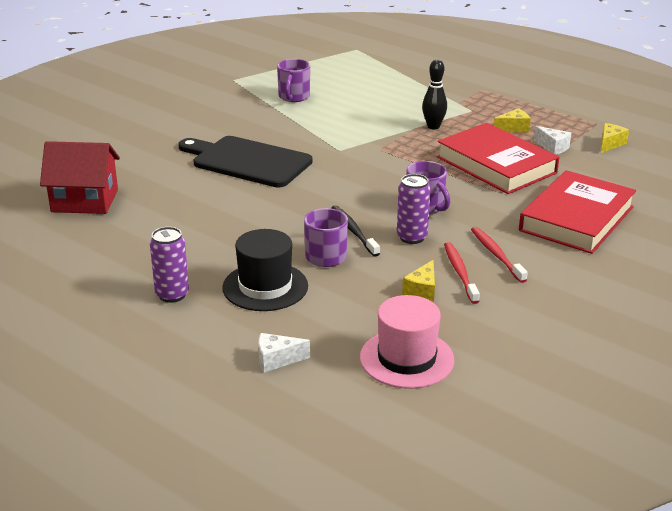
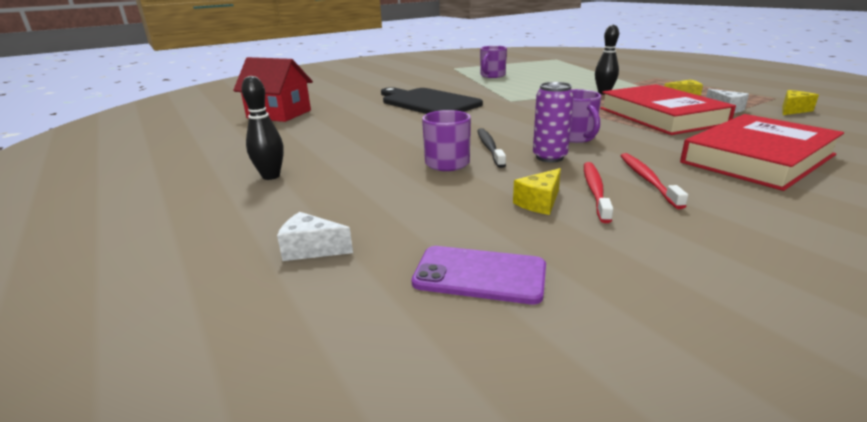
camera: 20 degrees right, 5 degrees down
(172, 295) = (271, 176): purple can -> black bowling pin
(265, 287) = (365, 180): black hat -> none
(406, 359) = (479, 275): pink hat -> purple phone

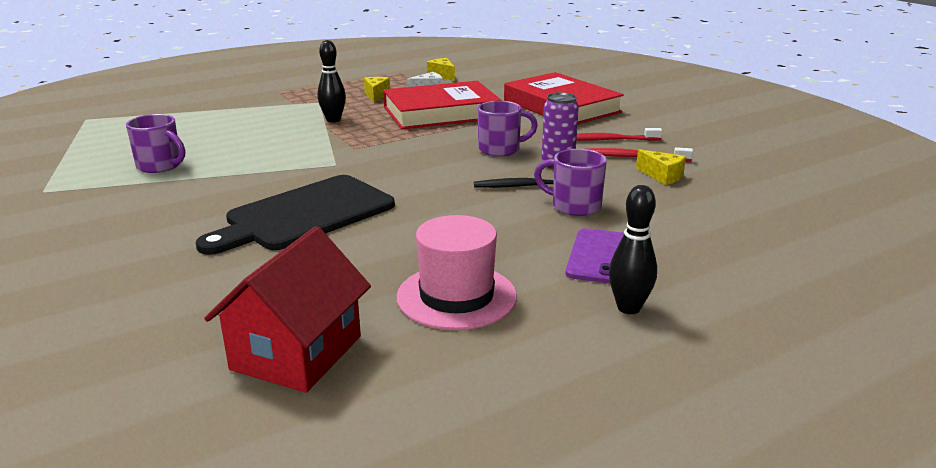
camera: 90 degrees left, 0 degrees up
(311, 249) = (786, 261): white cheese -> none
(313, 135) = (456, 296): none -> pink hat
(479, 275) = (783, 201): purple phone -> purple phone (599, 257)

